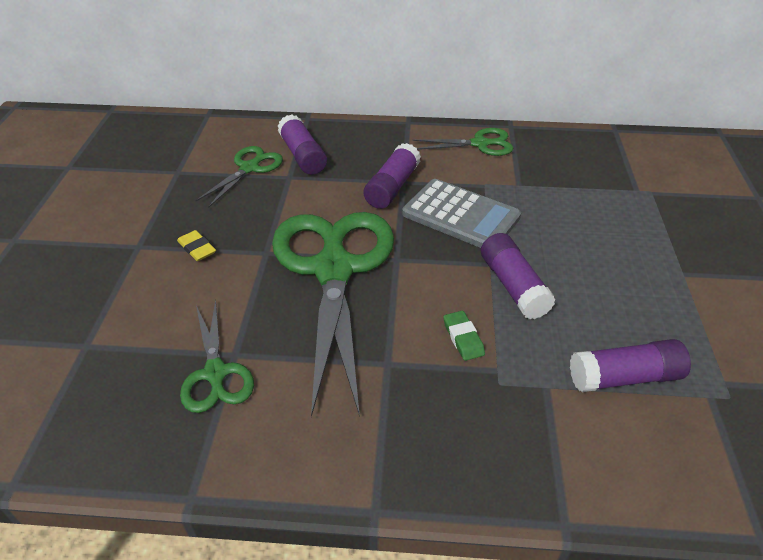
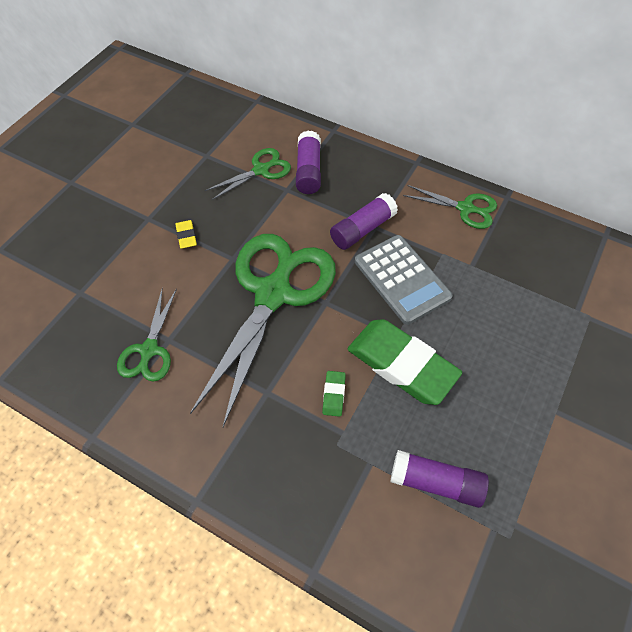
camera: 25 degrees right, 15 degrees up
(513, 286) = (401, 364): purple glue stick -> green eraser

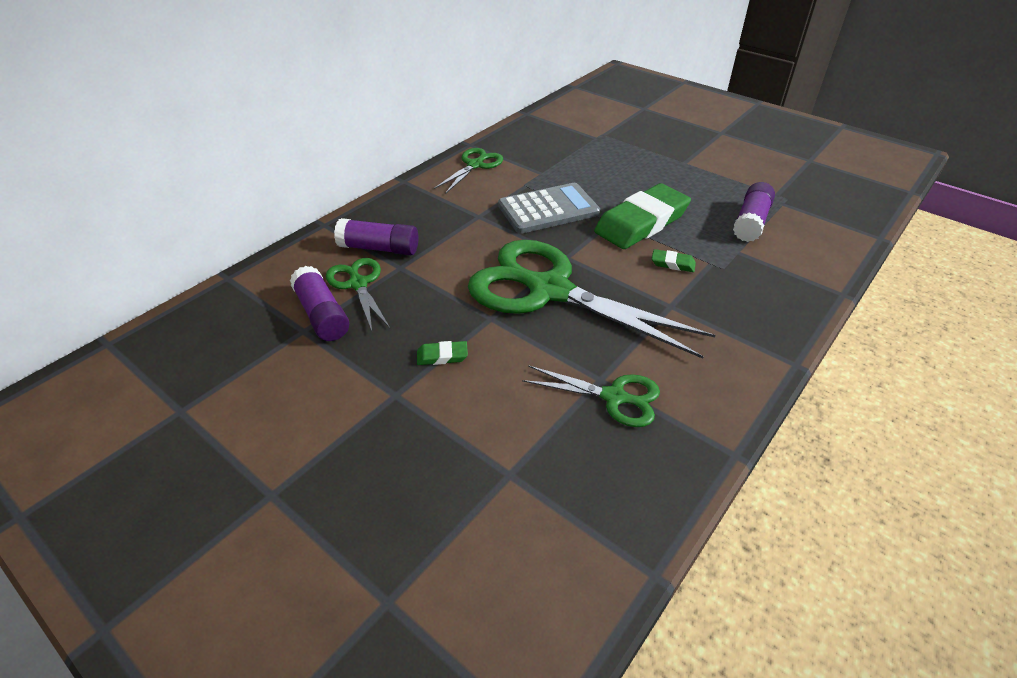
camera: 80 degrees left, 15 degrees down
(186, 236) = (442, 356): yellow eraser -> green eraser
(362, 229) = (480, 223): purple glue stick -> purple glue stick (322, 315)

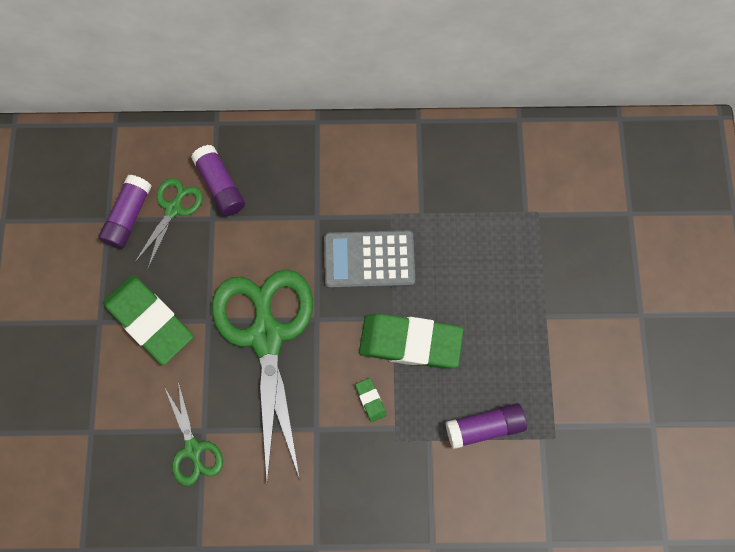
camera: 50 degrees right, 30 degrees up
(442, 356) = (149, 321): green eraser -> green eraser, size x2.47
(475, 165) = (387, 153): green scissors -> none
(548, 209) = (369, 260): grey calculator -> grey calculator turned 150 degrees clockwise

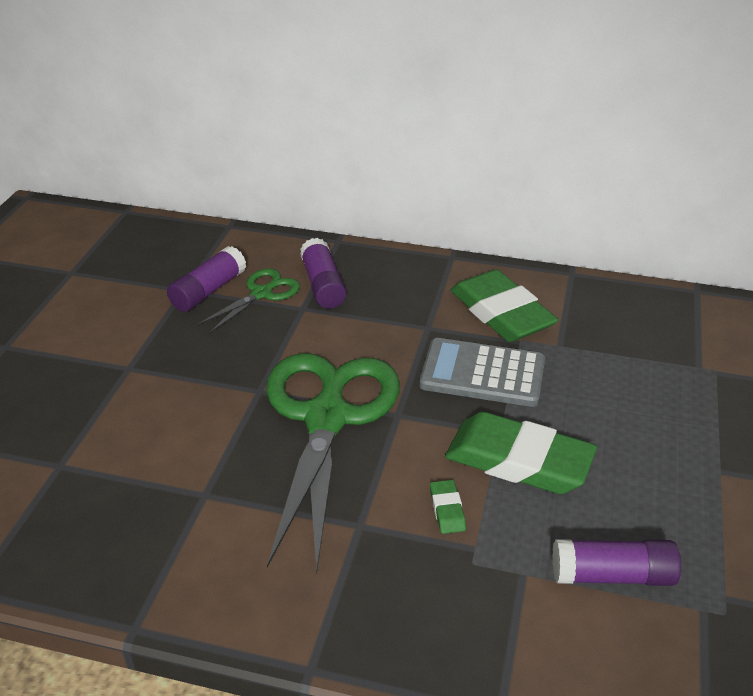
camera: 15 degrees right, 35 degrees down
(149, 321) = (188, 378): green eraser -> green eraser (501, 313)
(193, 449) = (181, 511): green scissors -> none

